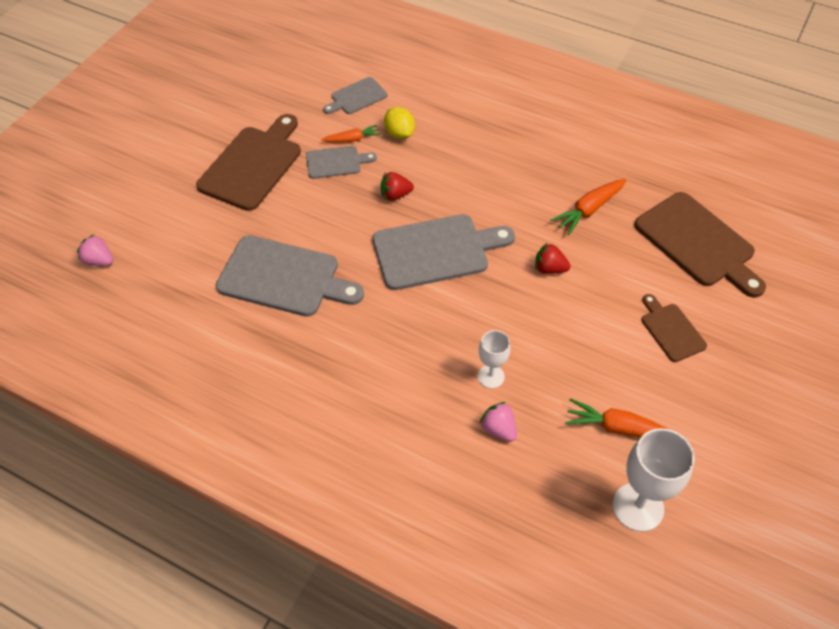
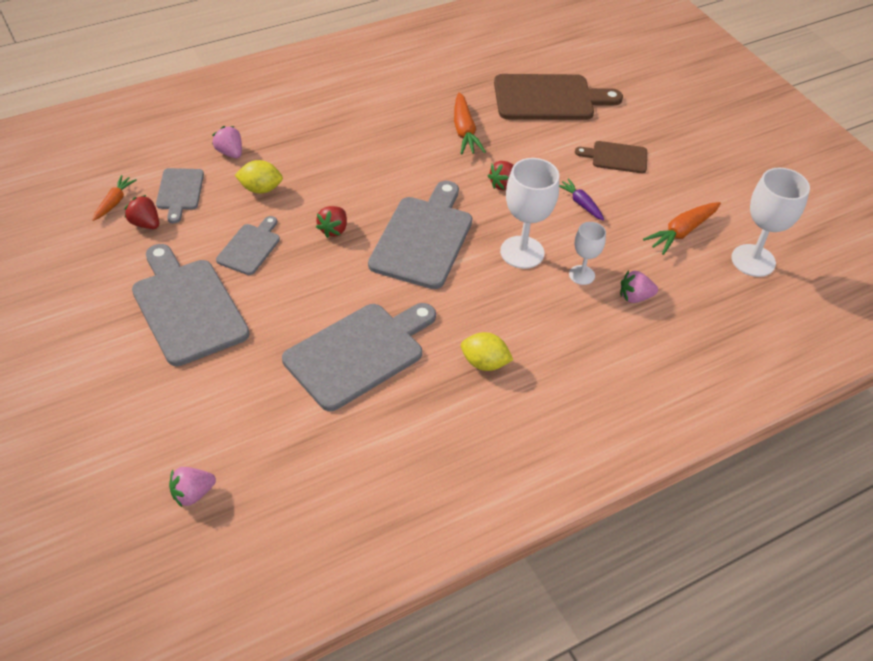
camera: 60 degrees left, 5 degrees down
(253, 165) = (187, 307): brown cutting board -> grey cutting board
(311, 100) = (145, 223): none -> red strawberry
(334, 359) = (484, 363): none -> yellow lemon
(352, 139) = (232, 222): orange carrot -> orange carrot (114, 202)
(420, 97) = (230, 153): none -> pink strawberry
(479, 322) = (522, 252): none -> white goblet
(580, 333) = (581, 204): none -> purple carrot

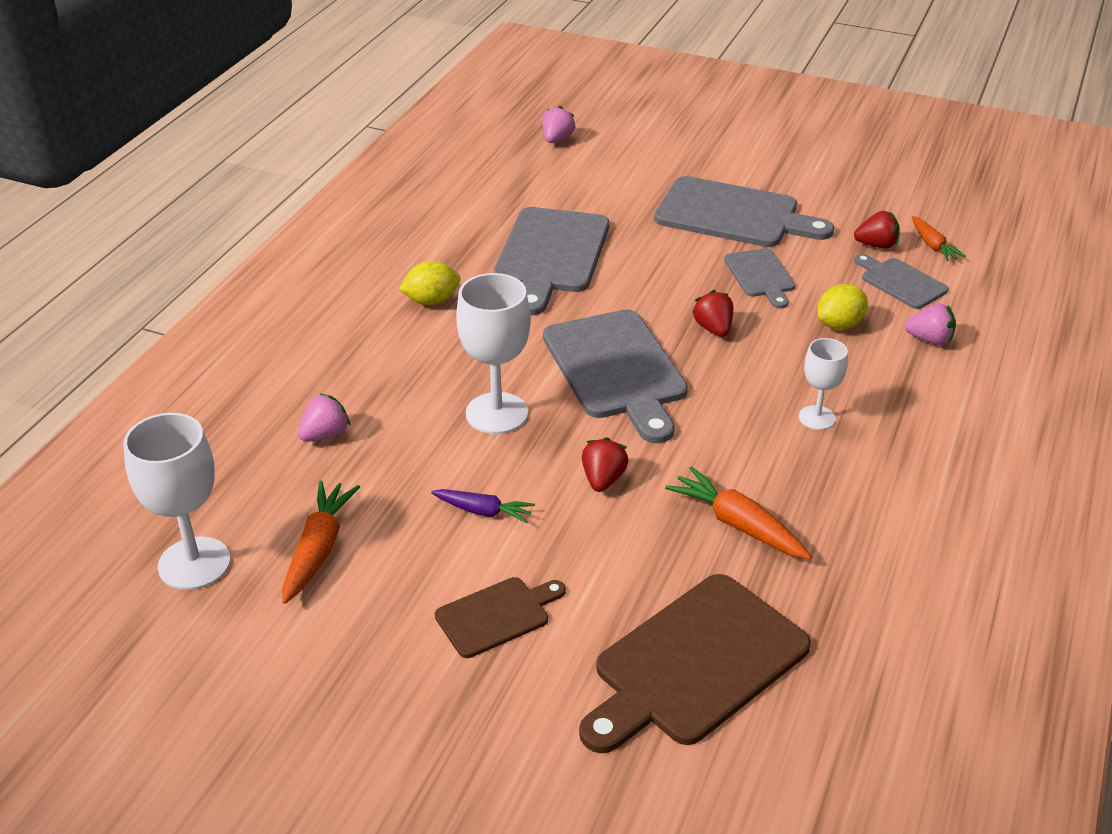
camera: 145 degrees right, 10 degrees down
(581, 275) = (406, 426): white goblet -> white goblet (817, 418)

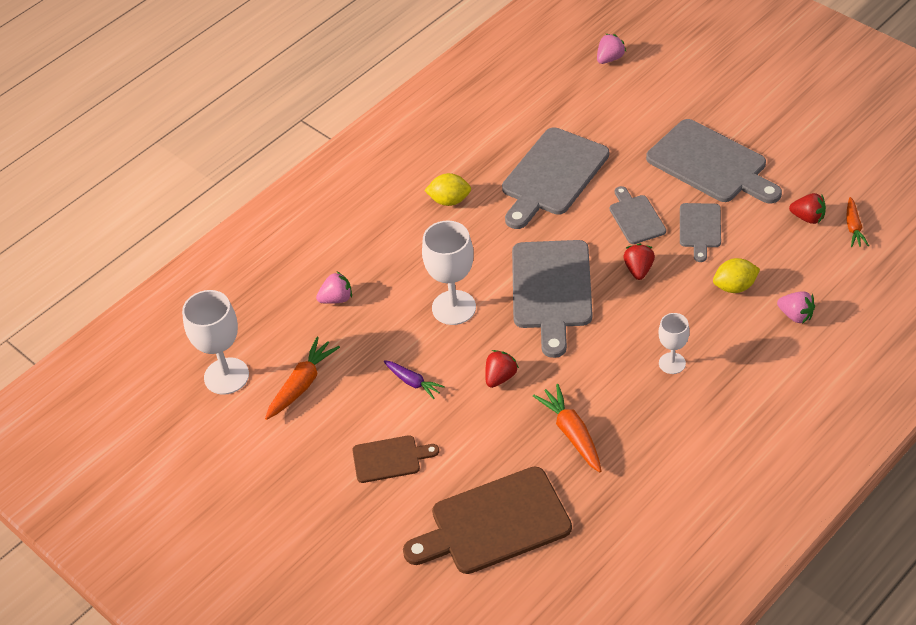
camera: 25 degrees right, 10 degrees up
(900, 282) = (805, 257): grey cutting board -> grey cutting board (636, 217)

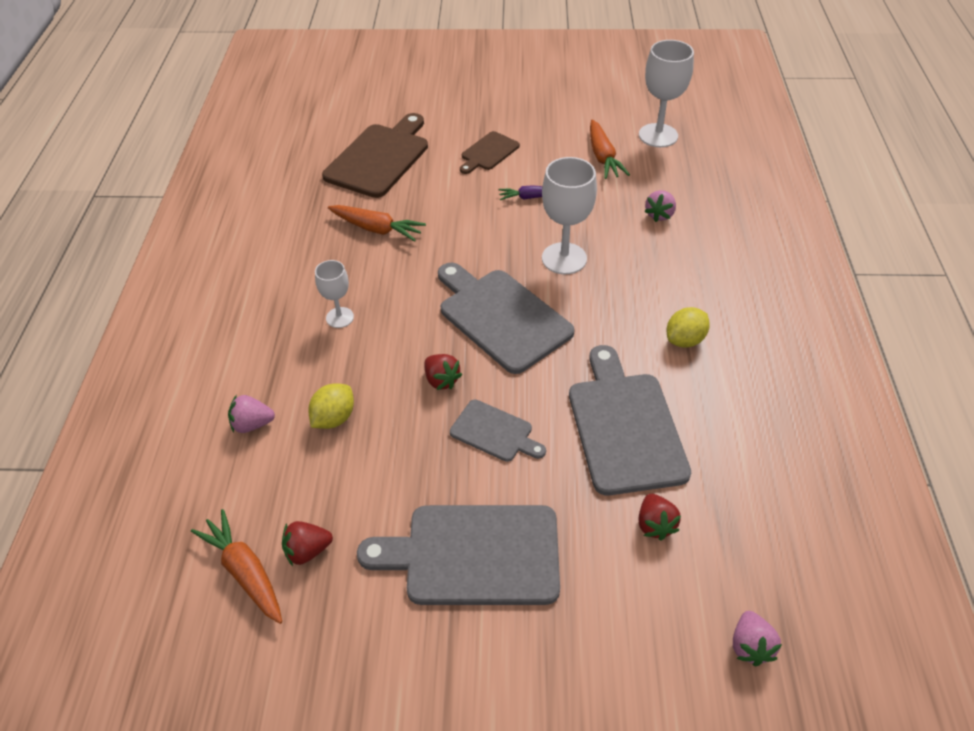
camera: 135 degrees right, 0 degrees up
(500, 377) = (469, 234): red strawberry -> red strawberry (655, 525)
(700, 228) = (418, 461): grey cutting board -> none
(853, 227) = (245, 572): orange carrot -> orange carrot, size x1.55

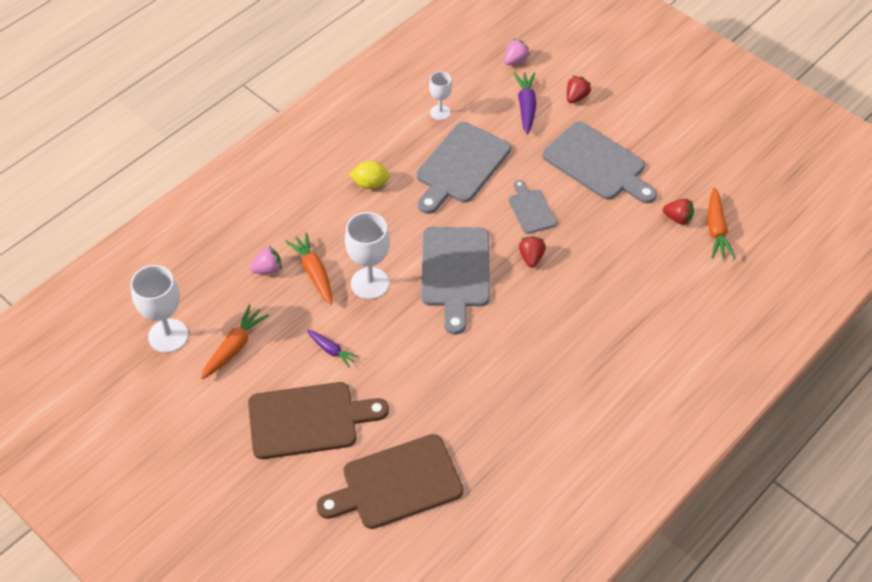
camera: 140 degrees left, 5 degrees up
(252, 424) = (663, 307): pink strawberry -> none
(334, 418) = (612, 278): yellow lemon -> none
(340, 317) = (555, 345): white goblet -> white goblet (440, 112)
(376, 229) = (467, 405): orange carrot -> orange carrot (314, 273)
(488, 152) = (308, 420): brown cutting board -> brown cutting board, size x1.86
(648, 573) = (526, 107): none -> purple carrot
(655, 525) = (500, 120): red strawberry -> red strawberry (576, 97)

